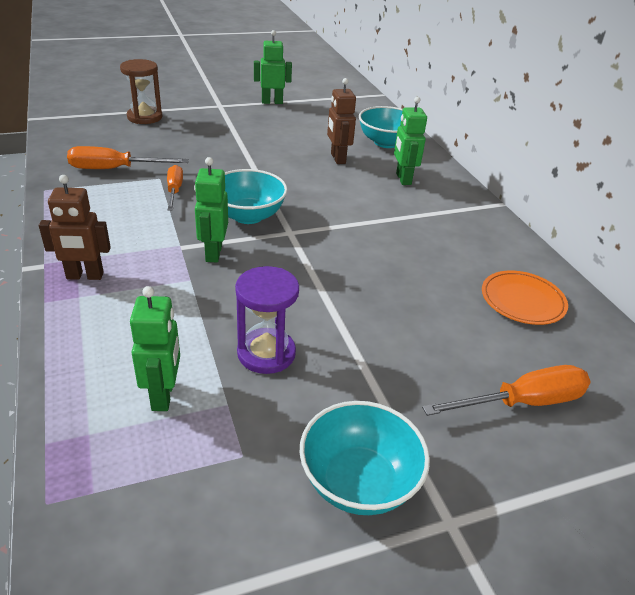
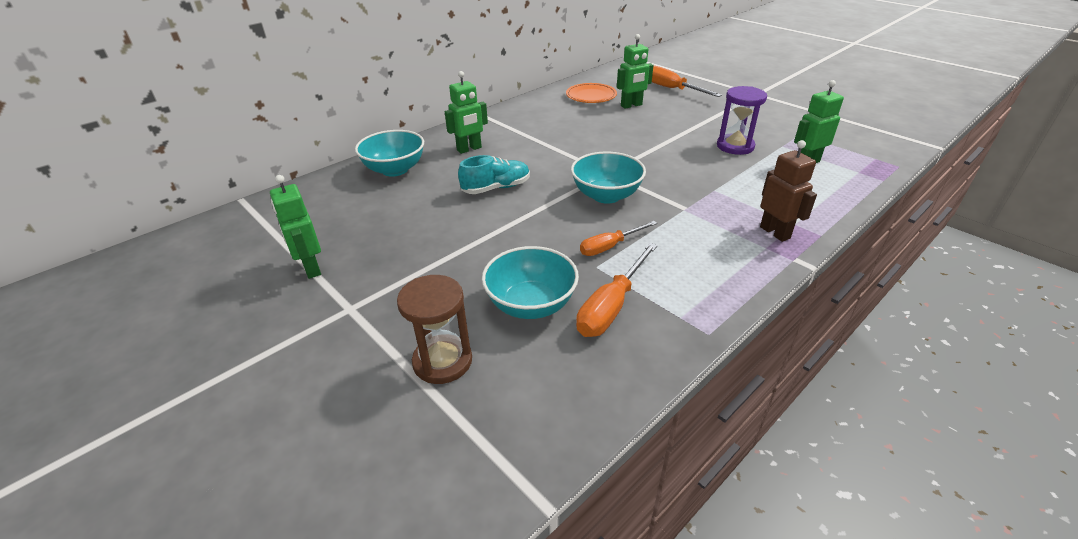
camera: 110 degrees left, 0 degrees up
(115, 169) = (611, 306): orange screwdriver -> orange screwdriver turned 60 degrees clockwise
(213, 253) = (674, 192): green robot -> green robot (631, 105)
(314, 172) = (496, 188): none -> turquoise shoe
(337, 158) = (454, 184): brown robot -> none
(358, 482) = (769, 110): turquoise bowl -> turquoise bowl (531, 304)

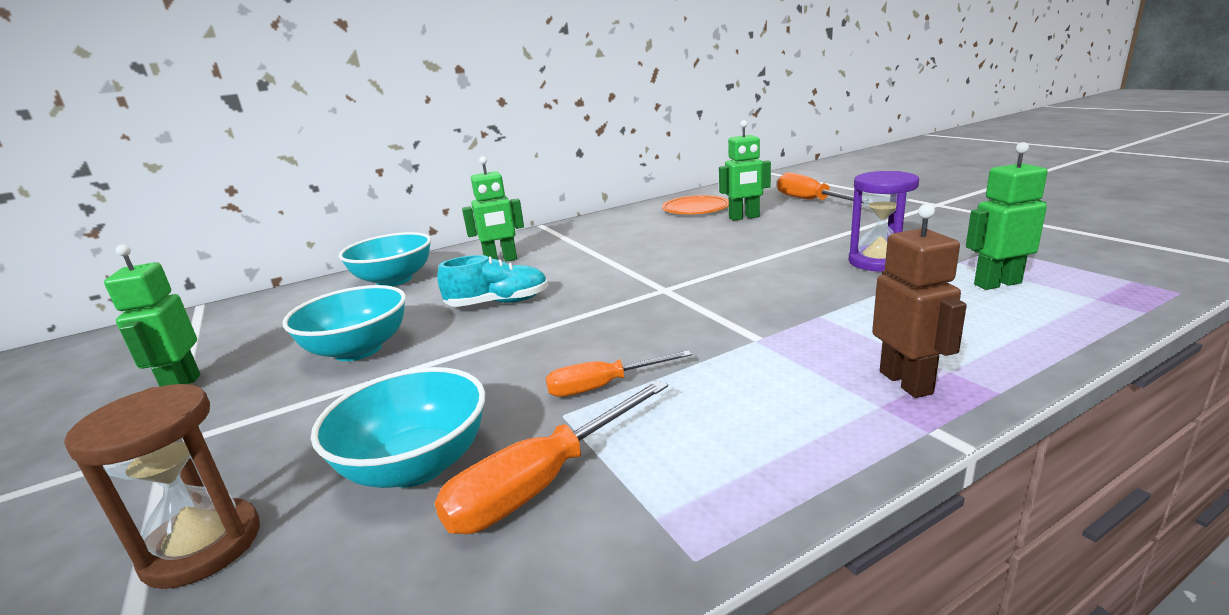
camera: 15 degrees right, 15 degrees down
(606, 195) = (643, 317): turquoise bowl -> turquoise bowl (358, 350)

